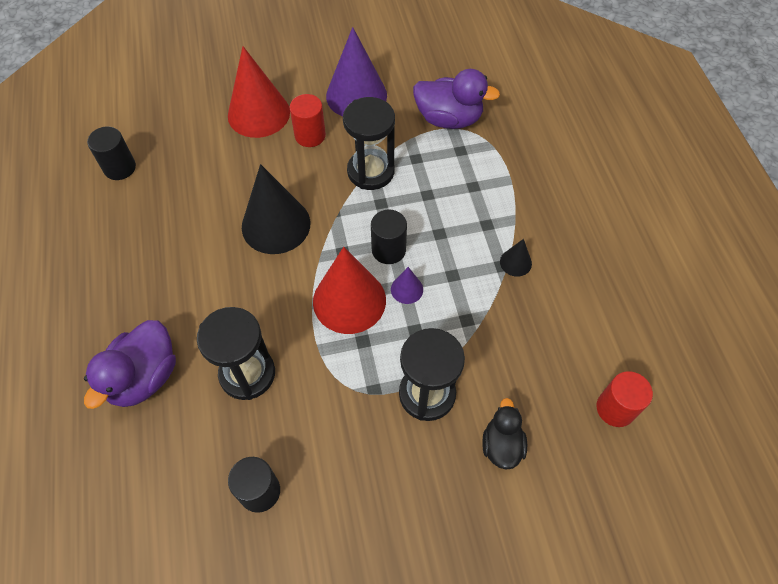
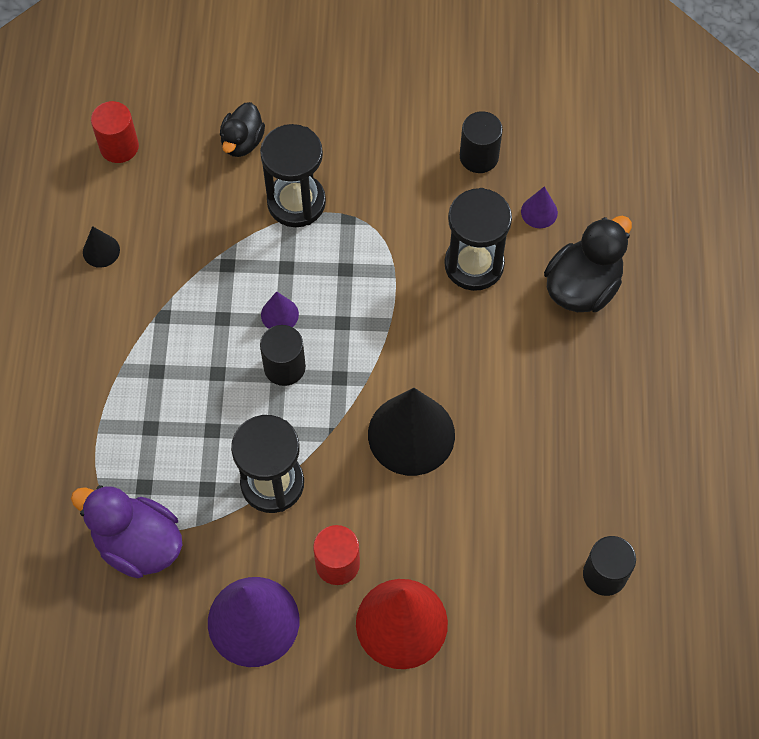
camera: 165 degrees left, 5 degrees up
(144, 377) = (582, 286): purple duck -> black duck
(191, 443) = (539, 212): none -> purple cone
(349, 300) = (347, 317): red cone -> none
(515, 262) = (145, 316): black cone -> black cone (101, 251)

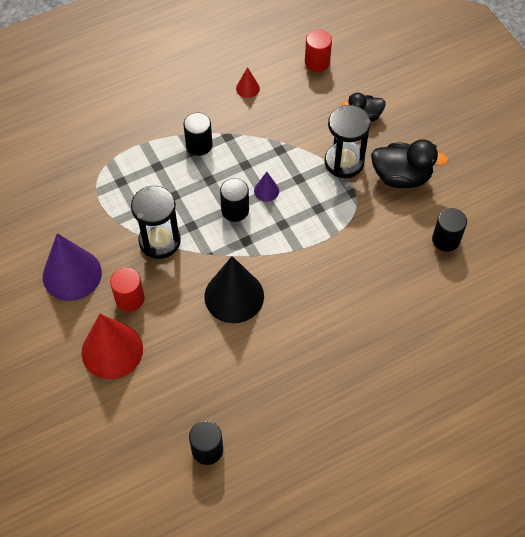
camera: 60 degrees right, 5 degrees down
(101, 251) = (247, 88): black cone -> red cone
(138, 543) = (86, 196): purple duck -> none
(152, 358) = (199, 145): none -> black cylinder
(474, 264) = (369, 274): black hourglass -> none
(539, 212) = (432, 292): purple cone -> none
(582, 286) = (397, 342): black duck -> black duck (401, 177)

